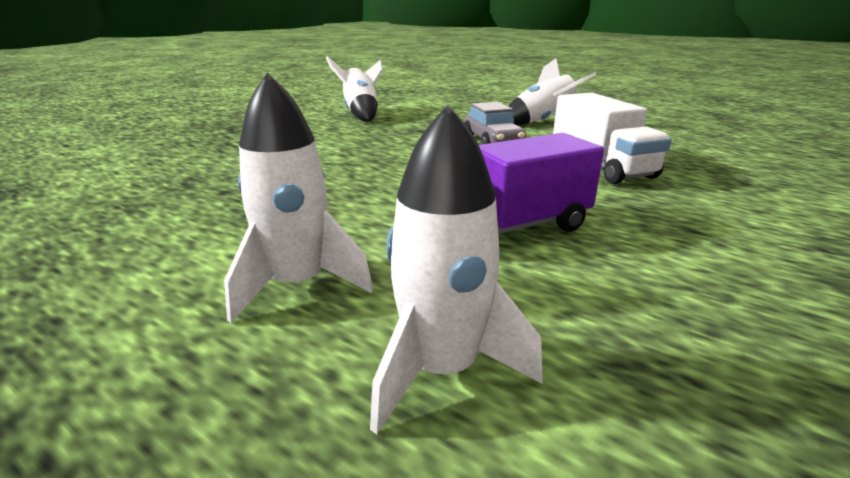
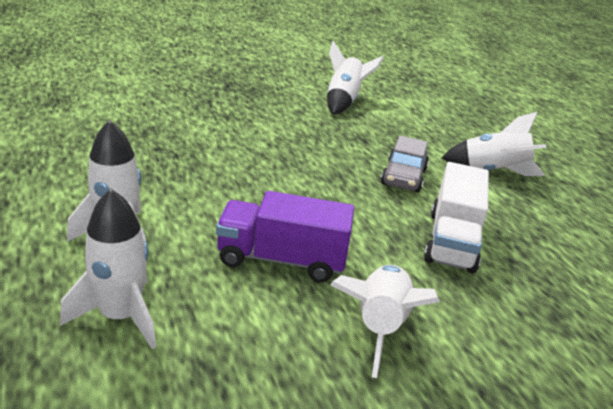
camera: 30 degrees right, 5 degrees up
(677, 241) = (379, 326): none -> white rocket

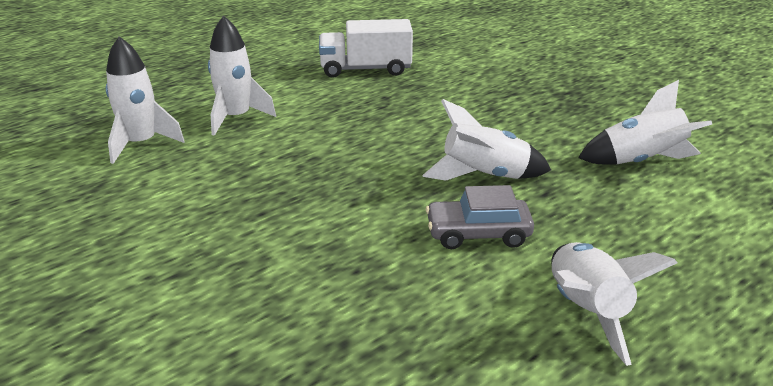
camera: 75 degrees right, 0 degrees up
(281, 259) = (246, 188): purple truck -> none
(379, 326) = (169, 255): white rocket -> white rocket (484, 176)
(451, 241) = (352, 287): white truck -> white truck (365, 69)

